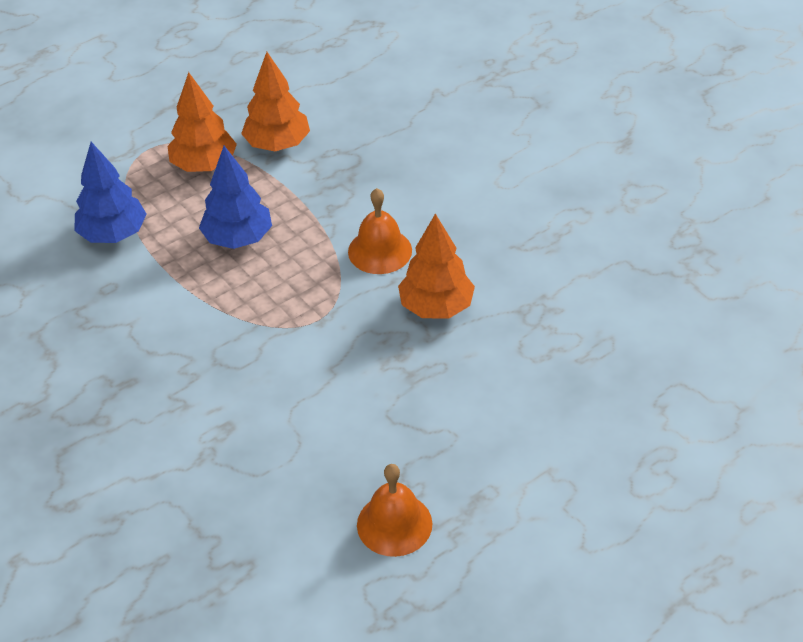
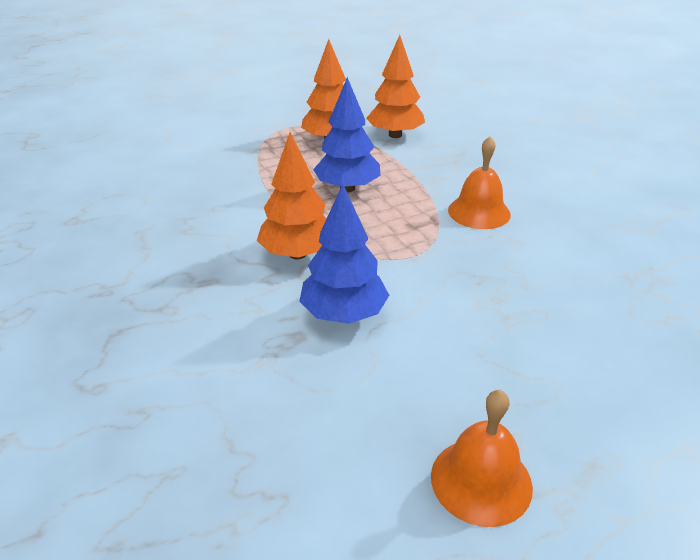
camera: 10 degrees right, 10 degrees down
(113, 234) = (239, 173): blue tree -> blue tree (343, 314)
(436, 307) = (535, 261): orange tree -> orange tree (297, 254)

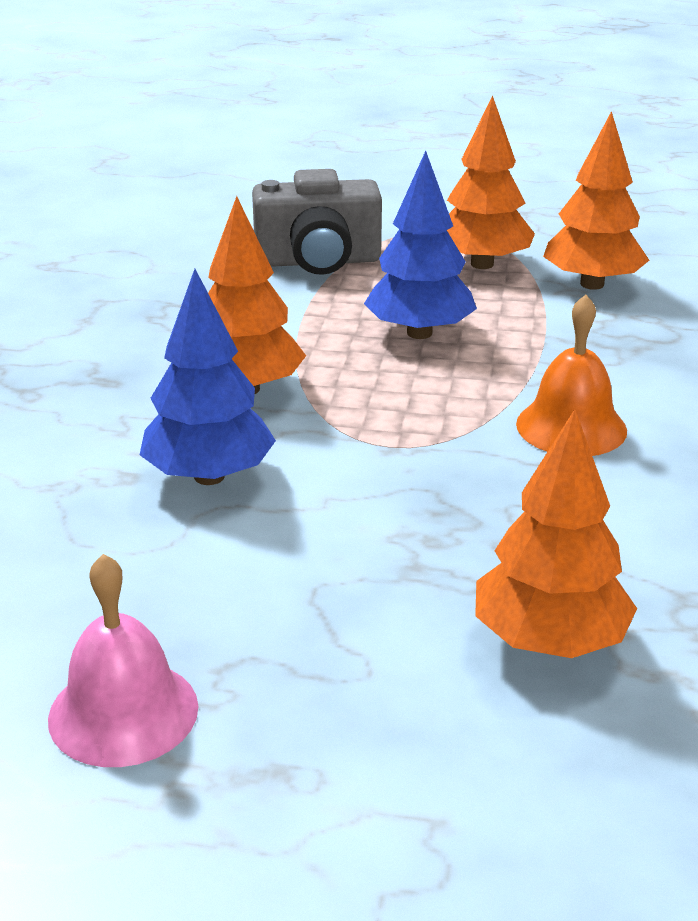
camera: 35 degrees right, 5 degrees down
(243, 165) = (318, 261): none -> grey camera
(481, 481) = (123, 712): orange bell -> pink bell
(609, 326) = (549, 641): none -> orange tree

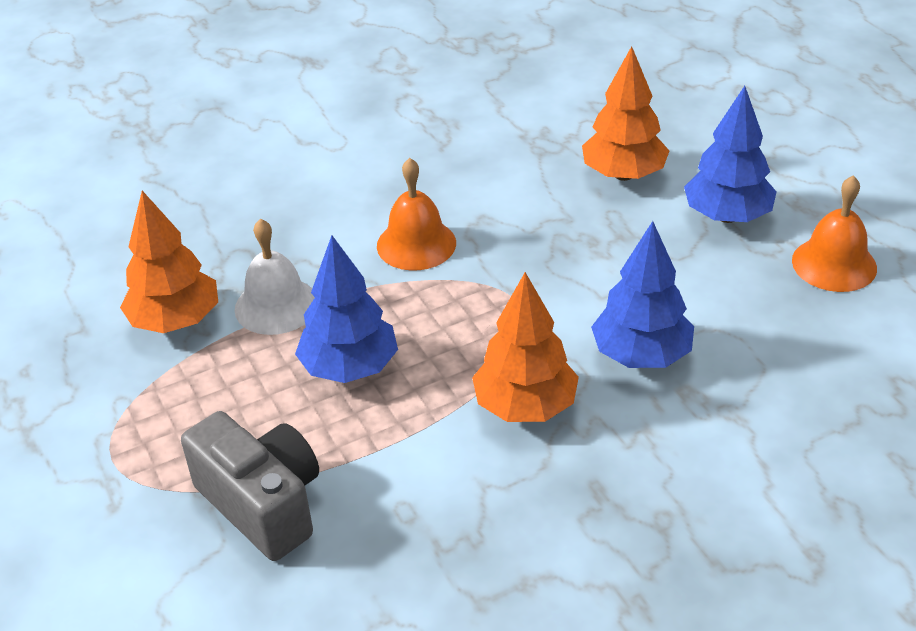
camera: 125 degrees left, 10 degrees up
(123, 712) = (834, 264): pink bell -> orange bell
(342, 680) = (727, 216): none -> blue tree
(482, 264) = (182, 398): orange tree -> none
(557, 328) = (276, 305): none -> white bell

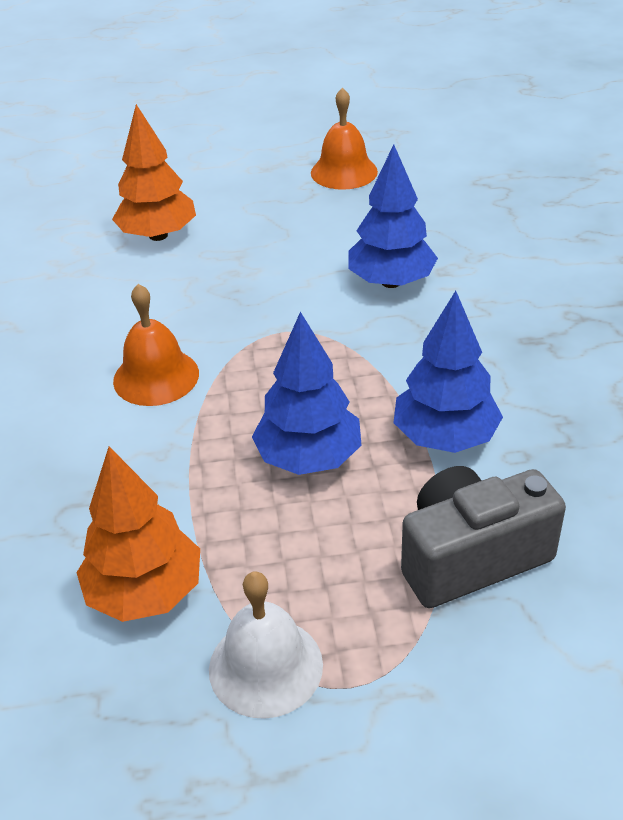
camera: 70 degrees left, 0 degrees up
(276, 305) = (178, 498): white bell -> white bell (265, 666)
(525, 406) = (419, 356): orange tree -> none
(727, 216) = (254, 201): blue tree -> blue tree (445, 437)

